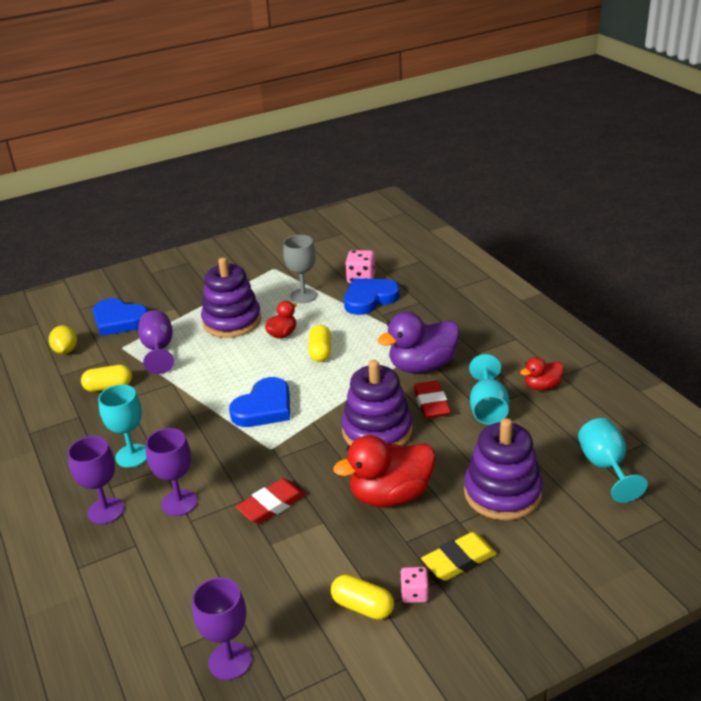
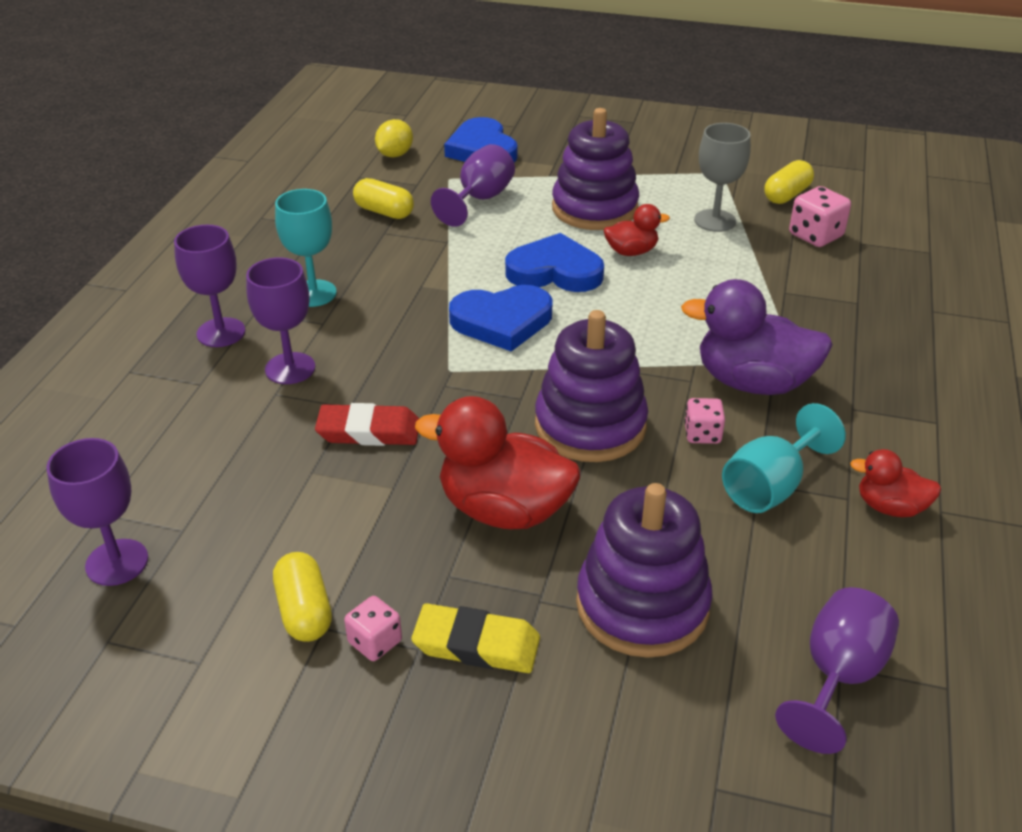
camera: 40 degrees right, 5 degrees up
(320, 352) = (648, 295): yellow capsule -> yellow capsule (786, 195)
(369, 299) = (793, 265): blue heart -> blue heart (555, 271)
(431, 403) = (702, 434): red eraser -> pink dice
(605, 466) = (838, 676): turquoise goblet -> purple goblet

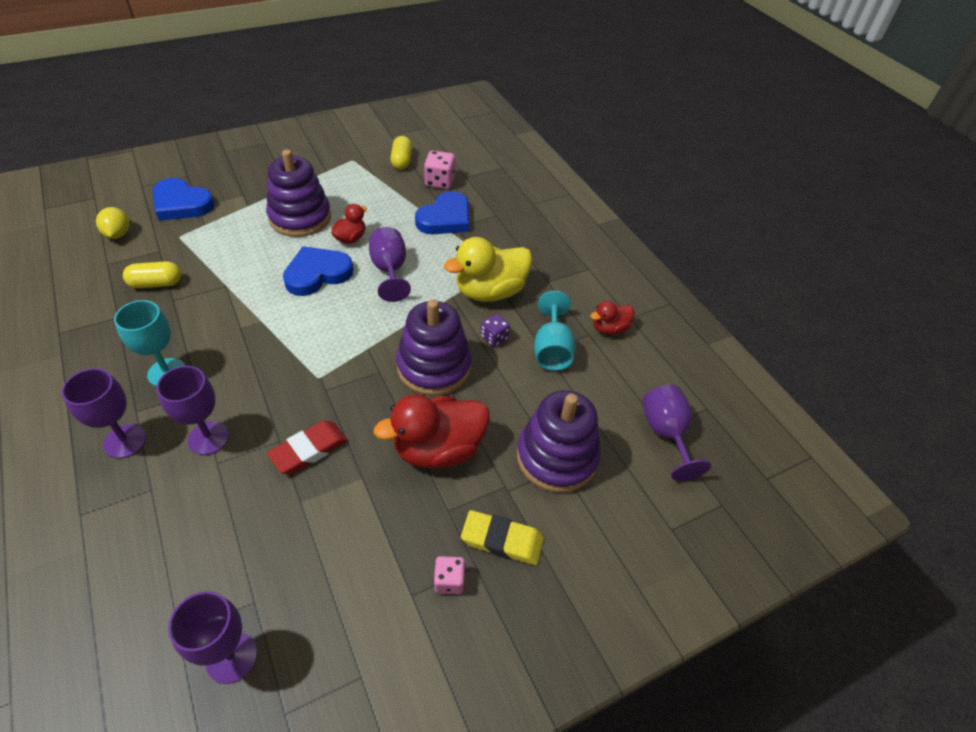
camera: 45 degrees left, 10 degrees up
(304, 611) = (390, 594): yellow capsule -> none
(476, 644) = (502, 540): yellow eraser -> yellow eraser turned 45 degrees clockwise
(480, 199) = (217, 243): purple goblet -> purple goblet (389, 270)
(502, 321) = (318, 326): blue heart -> blue heart (445, 218)
(702, 434) = (494, 338): pink dice -> purple dice
(715, 221) = (378, 195): grey goblet -> none
(752, 382) = (490, 292): purple duck -> yellow duck

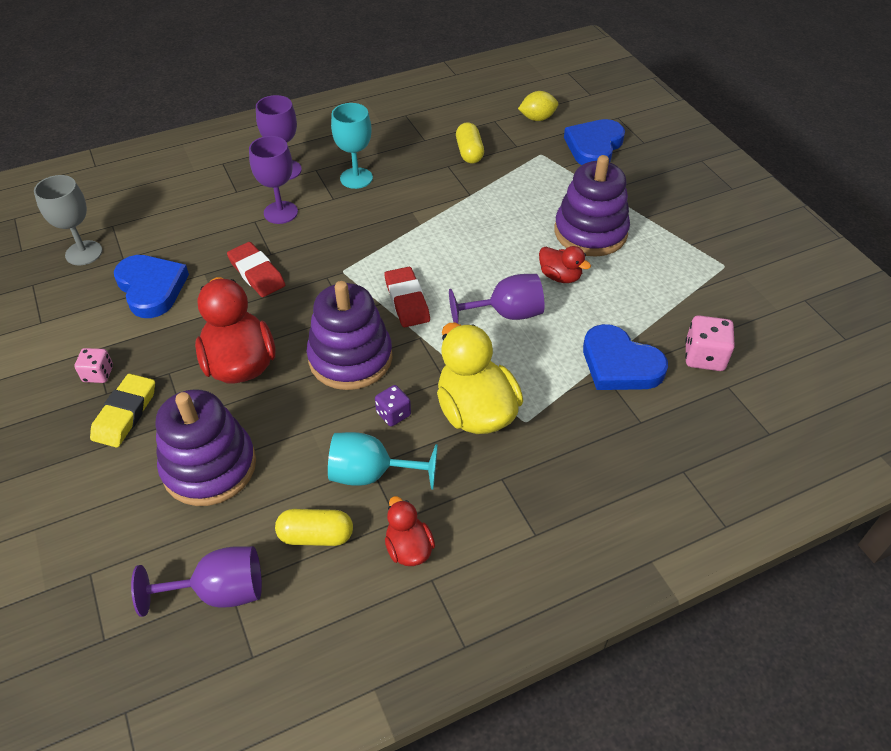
camera: 95 degrees right, 0 degrees up
(231, 657) = (84, 253): purple goblet -> grey goblet
(317, 274) = (494, 255): blue heart -> blue heart (151, 288)
(366, 330) = (407, 300): none -> red eraser
(402, 161) = (741, 314): yellow capsule -> yellow capsule (316, 536)

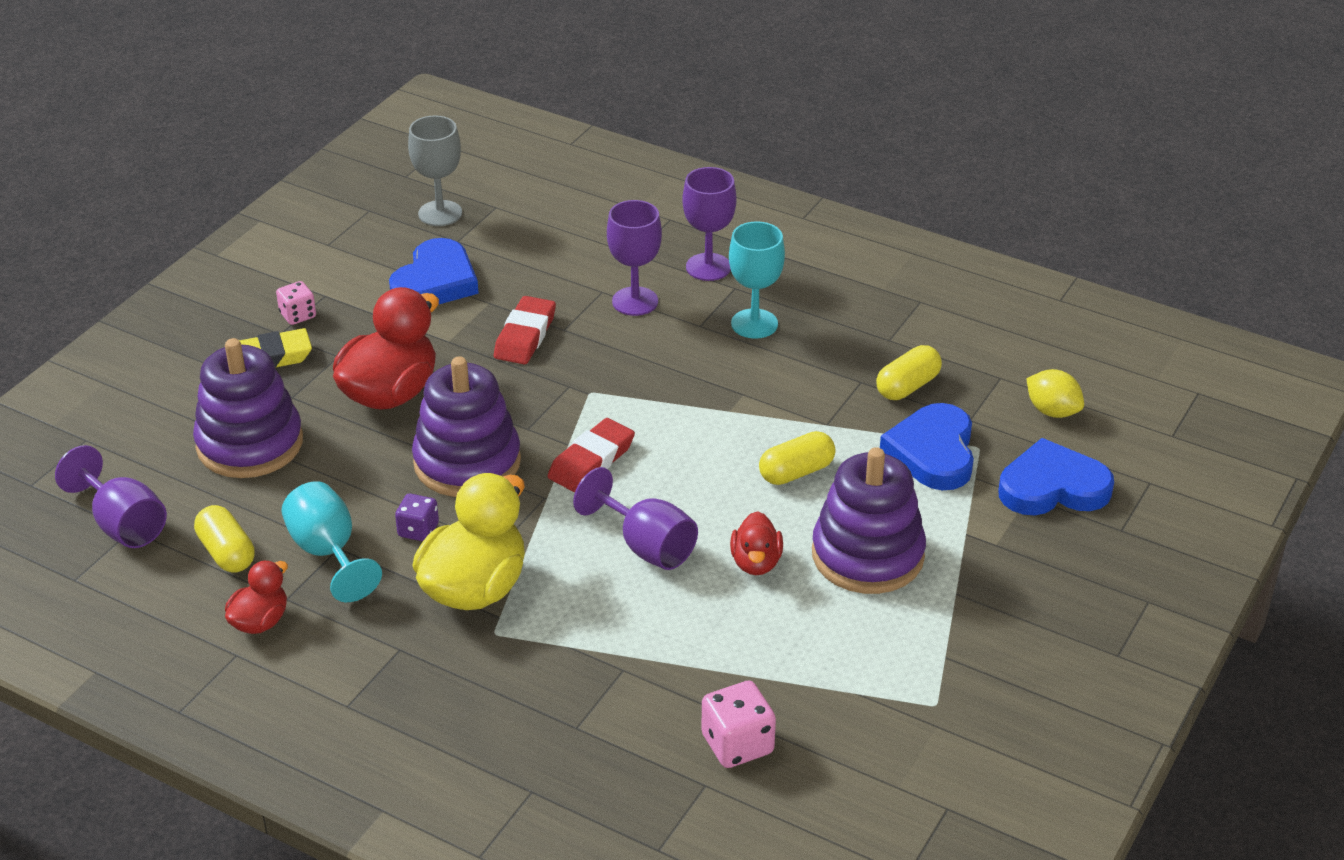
camera: 55 degrees right, 10 degrees down
(498, 224) = (796, 472): none -> yellow capsule
(619, 364) = (653, 674): blue heart -> blue heart (933, 452)

